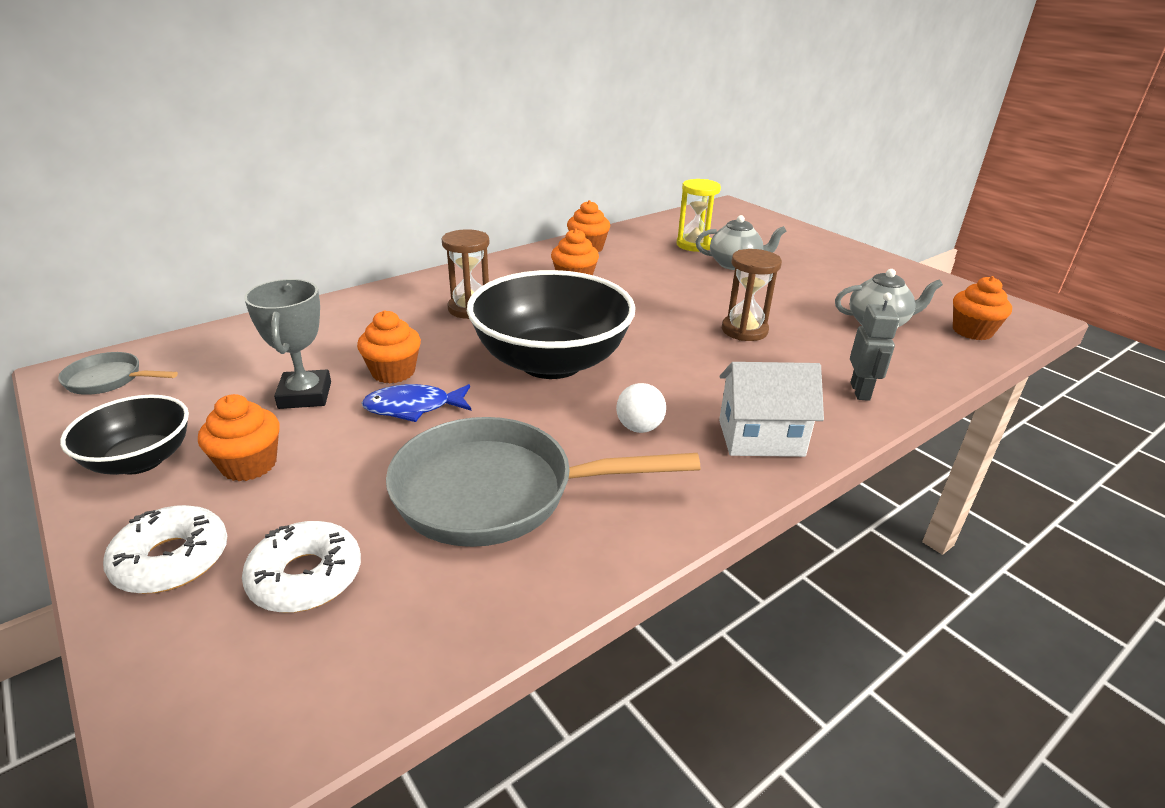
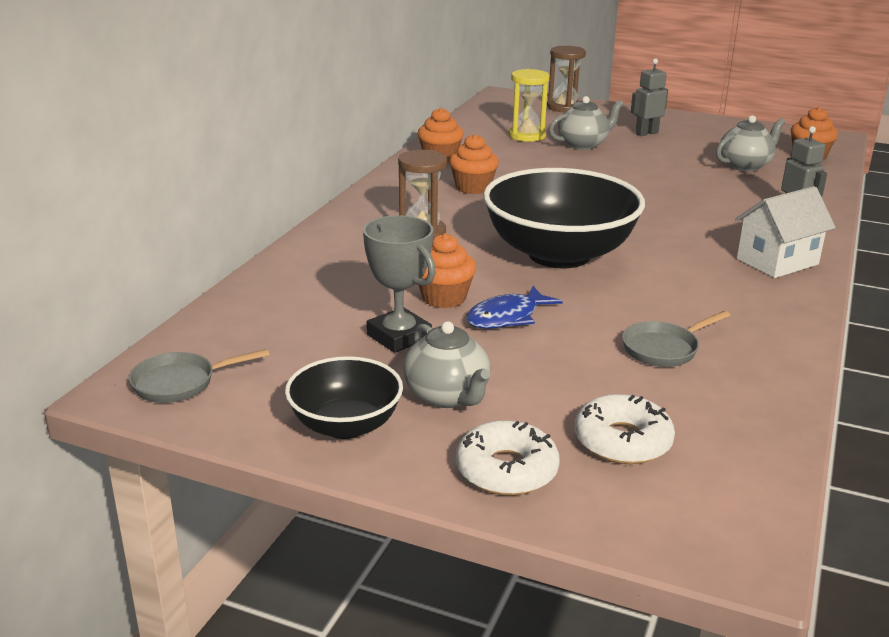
camera: 30 degrees left, 5 degrees down
(249, 465) = (447, 396): orange cupcake -> grey teapot
(497, 492) = (664, 349): grey pan -> grey pan, size x0.48
(639, 428) = (692, 279): white ball -> none
(744, 330) = (664, 194): brown hourglass -> brown hourglass (564, 107)
(816, 267) = (646, 133): none -> grey robot

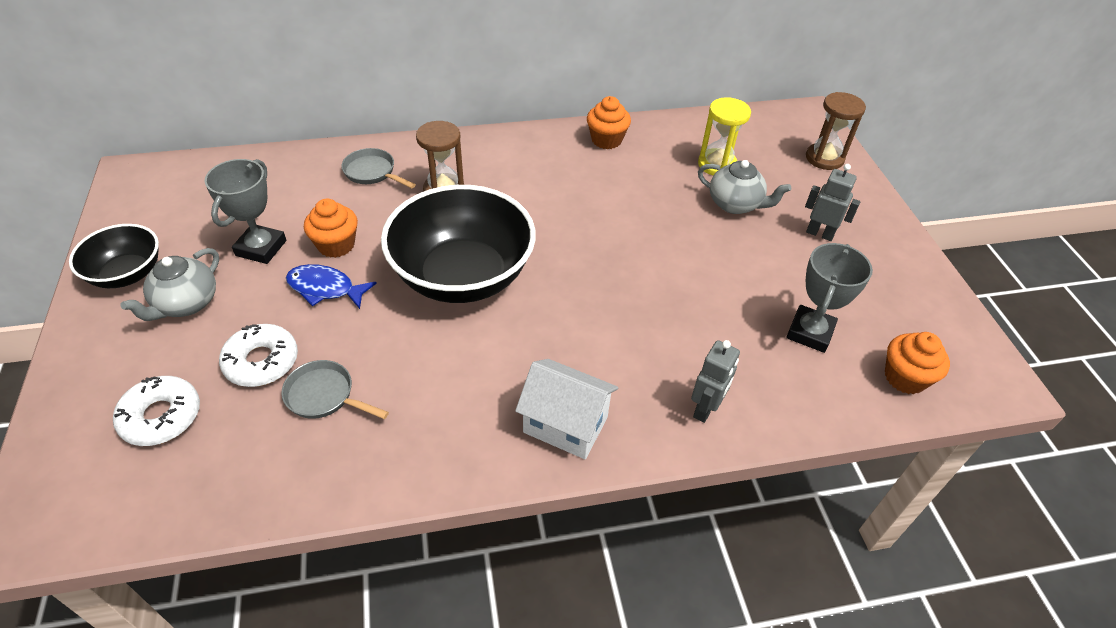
camera: 55 degrees right, 20 degrees up
(180, 383) = (149, 187): grey pan -> grey pan (372, 172)
(473, 187) = (560, 180): orange cupcake -> none
(506, 470) = (99, 369): white donut -> white donut (261, 362)
(745, 166) = (810, 332): grey teapot -> grey trophy

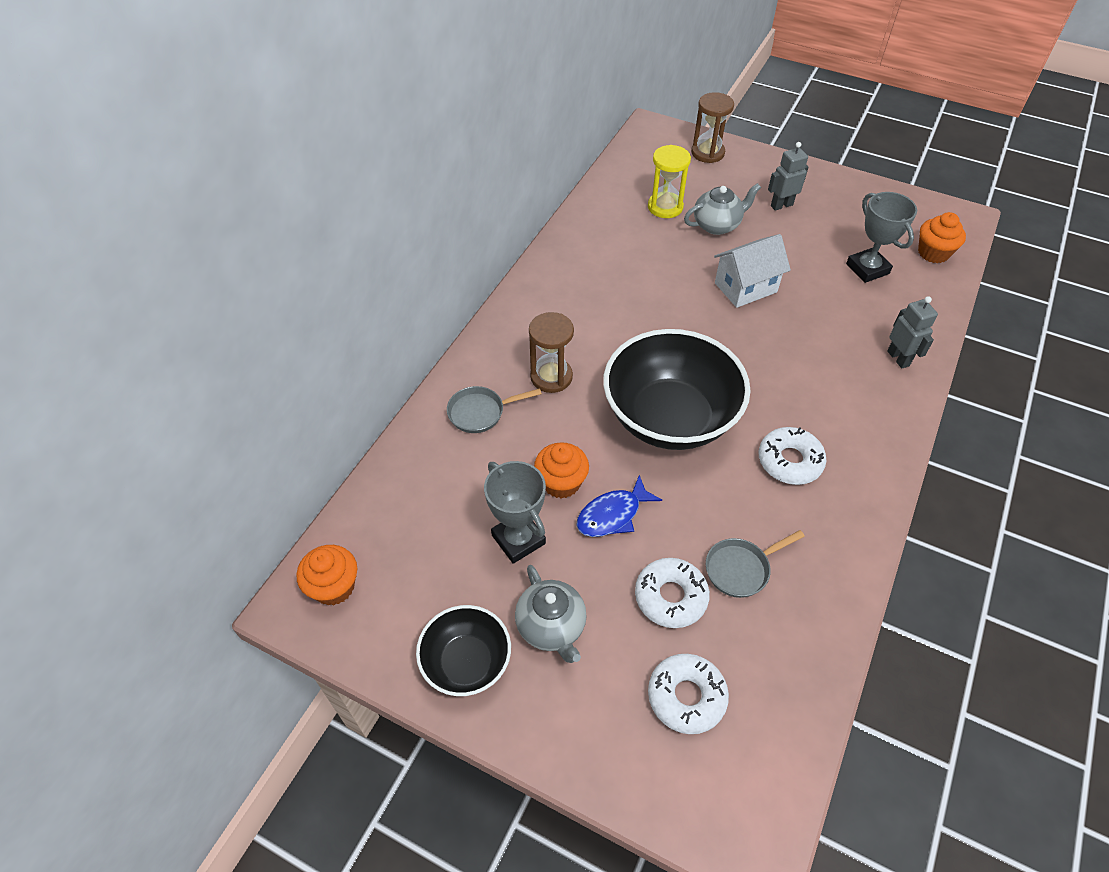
camera: 50 degrees left, 5 degrees up
(482, 378) = (789, 461): none -> white donut
(565, 424) = (865, 437): white house -> white house (745, 287)
(606, 140) = (578, 246): orange cupcake -> orange cupcake (334, 587)

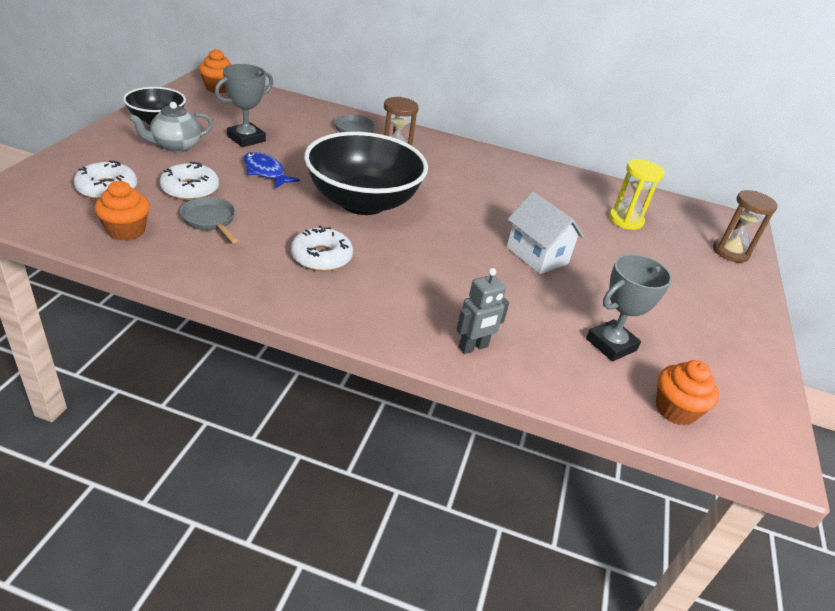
camera: 75 degrees right, 15 degrees down
(561, 483) = (294, 155): orange cupcake -> orange cupcake (126, 231)
(717, 225) = (619, 247): grey teapot -> none
(781, 205) = (680, 292): grey robot -> none

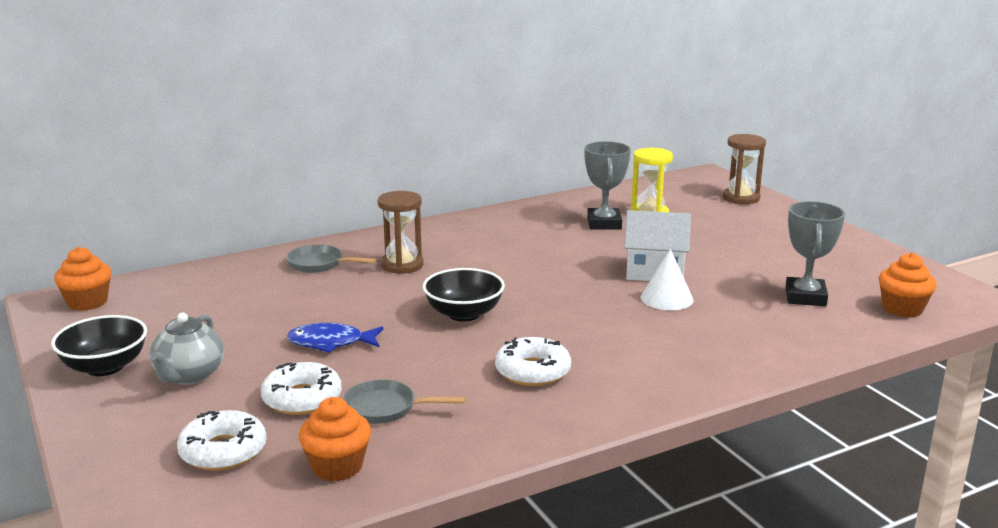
camera: 40 degrees left, 15 degrees down
(246, 139) = (240, 328): grey trophy -> grey trophy (604, 223)
(362, 202) = (464, 314): black bowl -> black bowl, size x0.54
(473, 347) = (750, 354): grey robot -> none
(504, 275) = (666, 298): none -> white cone

